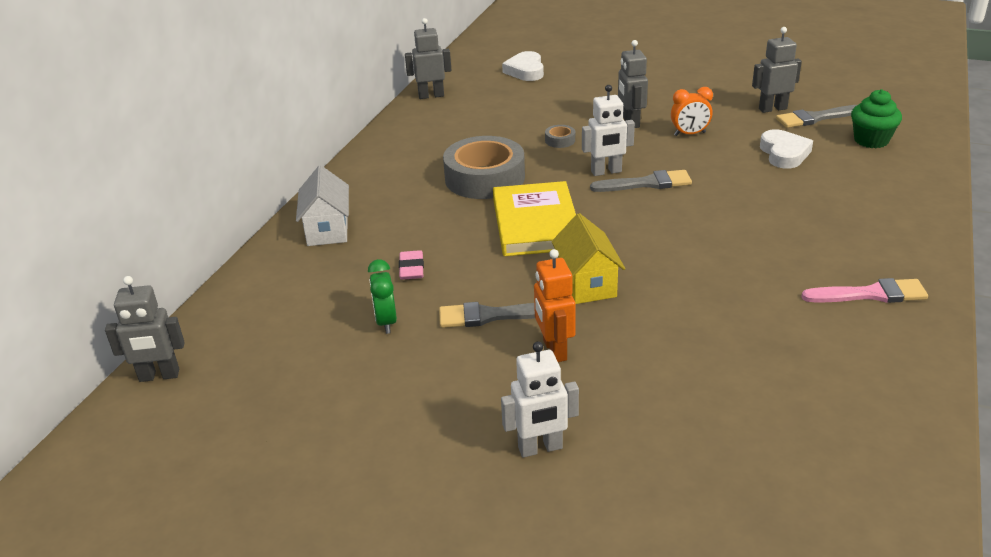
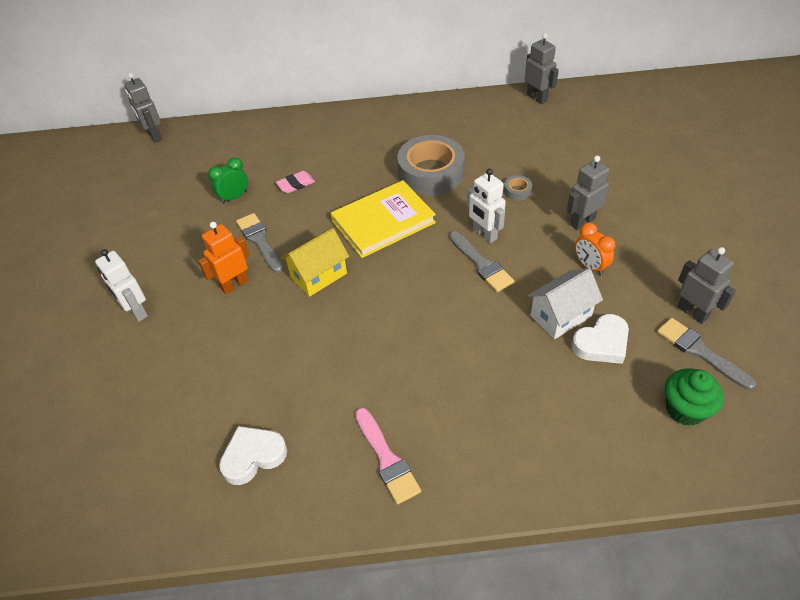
camera: 65 degrees right, 15 degrees up
(327, 229) = (321, 130): white house -> white house (561, 316)
(525, 71) = (625, 129): white heart -> white heart (253, 456)

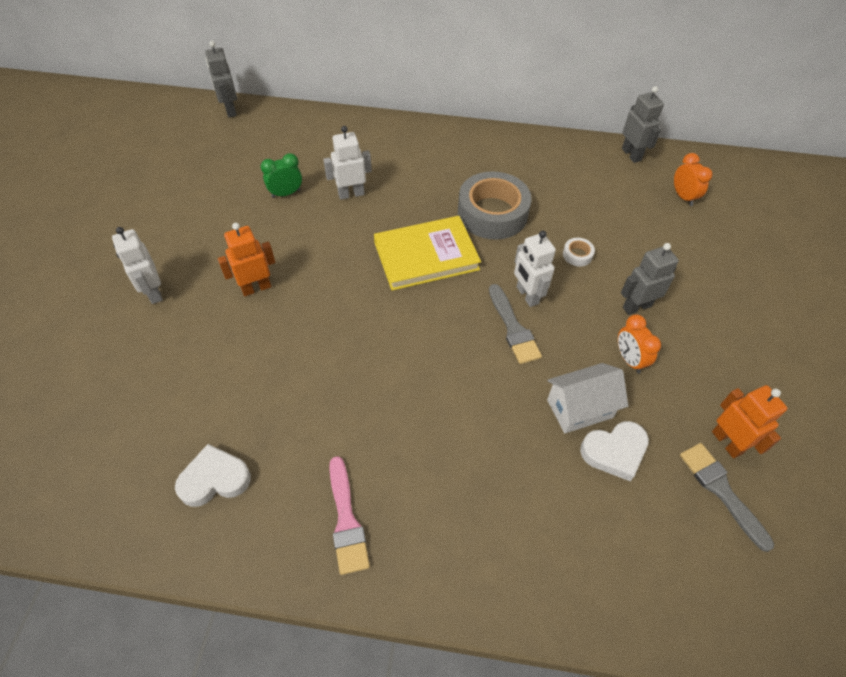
camera: 10 degrees right, 5 degrees up
(260, 241) = (296, 246): grey brush -> none
(296, 184) = (351, 194): pink eraser -> white robot
(319, 275) = (342, 299): yellow house -> none
(517, 191) = (577, 255): grey tape -> white tape
(592, 123) = (683, 197): none -> orange clock
(685, 409) = (683, 554): green cupcake -> none
(692, 312) = (727, 442): grey robot -> orange robot

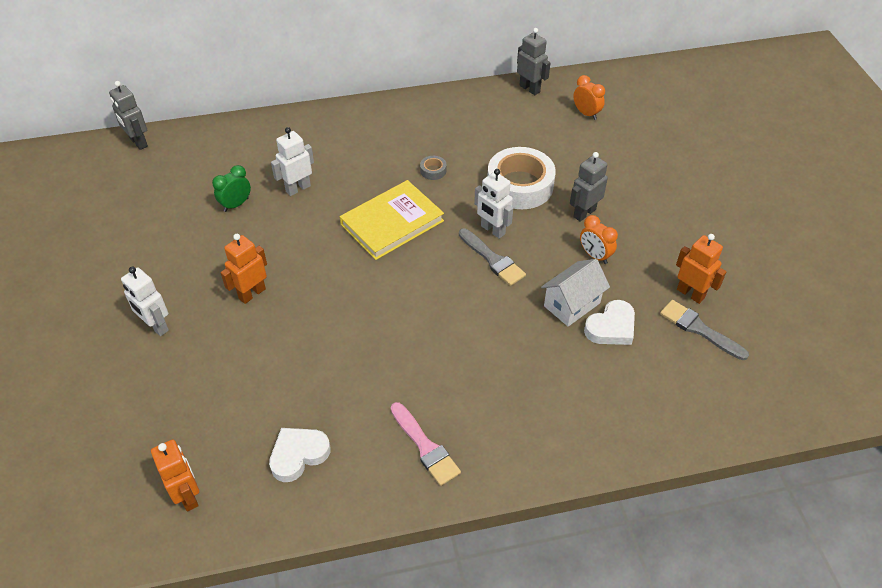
camera: 20 degrees left, 5 degrees down
(90, 483) = (188, 496): none -> orange robot
(492, 213) = (433, 170): grey tape -> grey tape, size x0.40
(577, 255) = (520, 185): white tape -> white tape, size x2.49

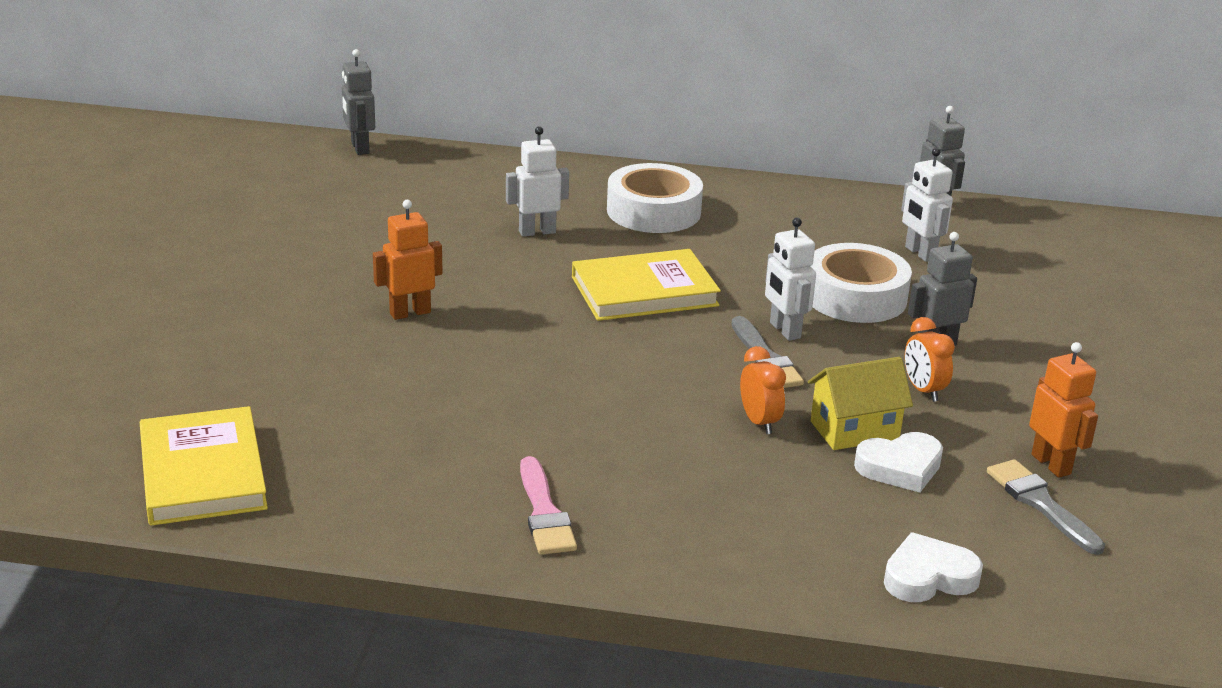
camera: 20 degrees right, 20 degrees down
(156, 326) = (269, 313): white robot -> white robot (920, 253)
(188, 496) = (202, 472): orange robot -> yellow book
(236, 205) = (445, 229): green clock -> none
(298, 455) = (368, 474): white heart -> white heart (928, 577)
(363, 145) = (653, 211): none -> white tape
(433, 170) = (736, 255): grey tape -> none
(572, 304) = (854, 430): white house -> yellow house
(586, 113) = (1006, 248): orange clock -> orange clock (759, 422)

